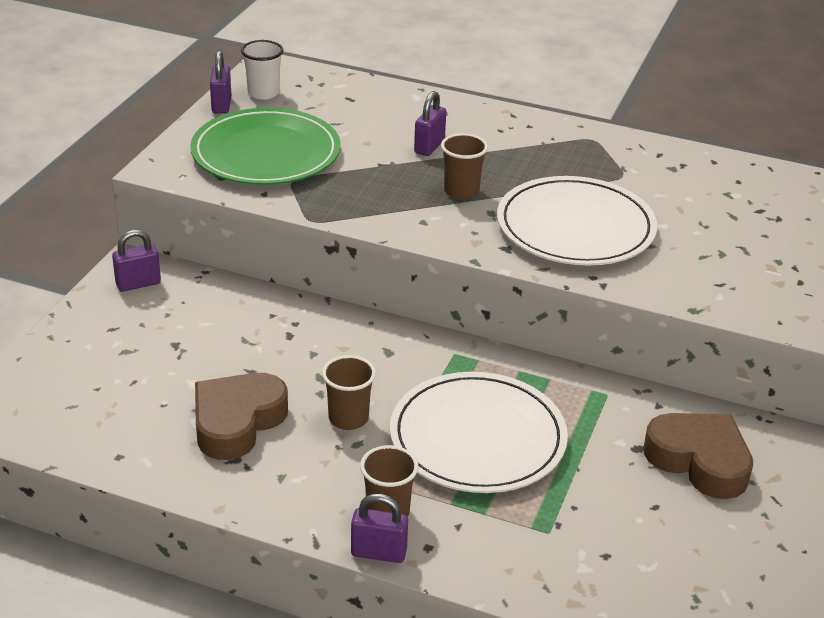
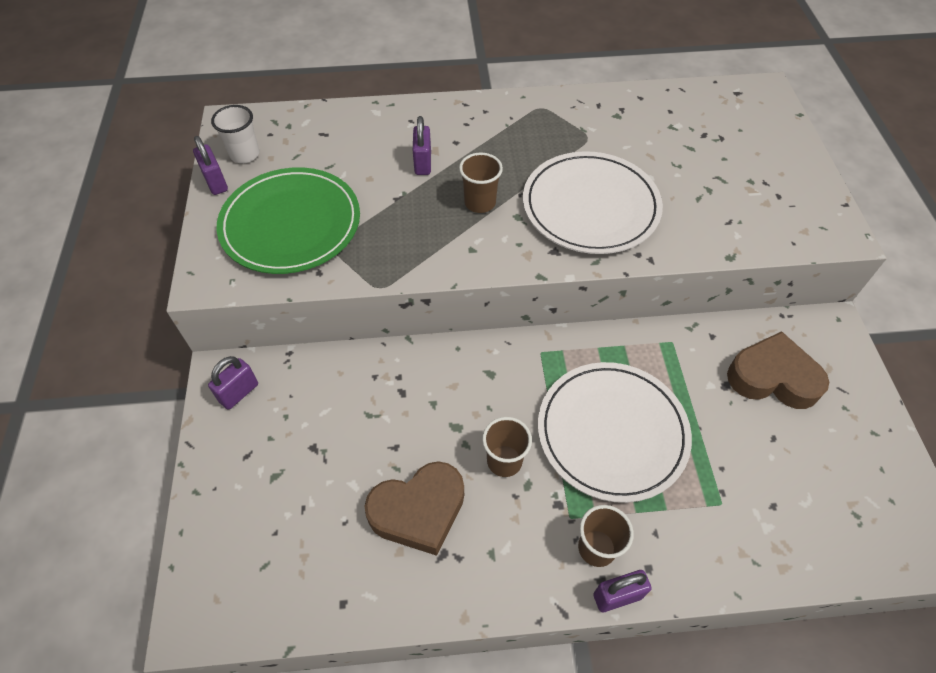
camera: 25 degrees left, 20 degrees up
(237, 422) = (419, 511): brown heart -> brown heart turned 120 degrees counterclockwise

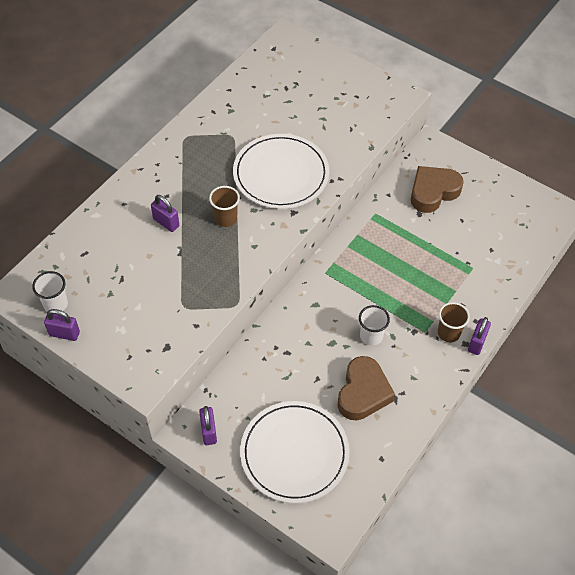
camera: 50 degrees left, 0 degrees up
(291, 224) = (144, 316): green plate -> none
(504, 461) = (371, 336): brown cup -> white cup
(612, 432) = (399, 279): white plate -> white plate (294, 453)

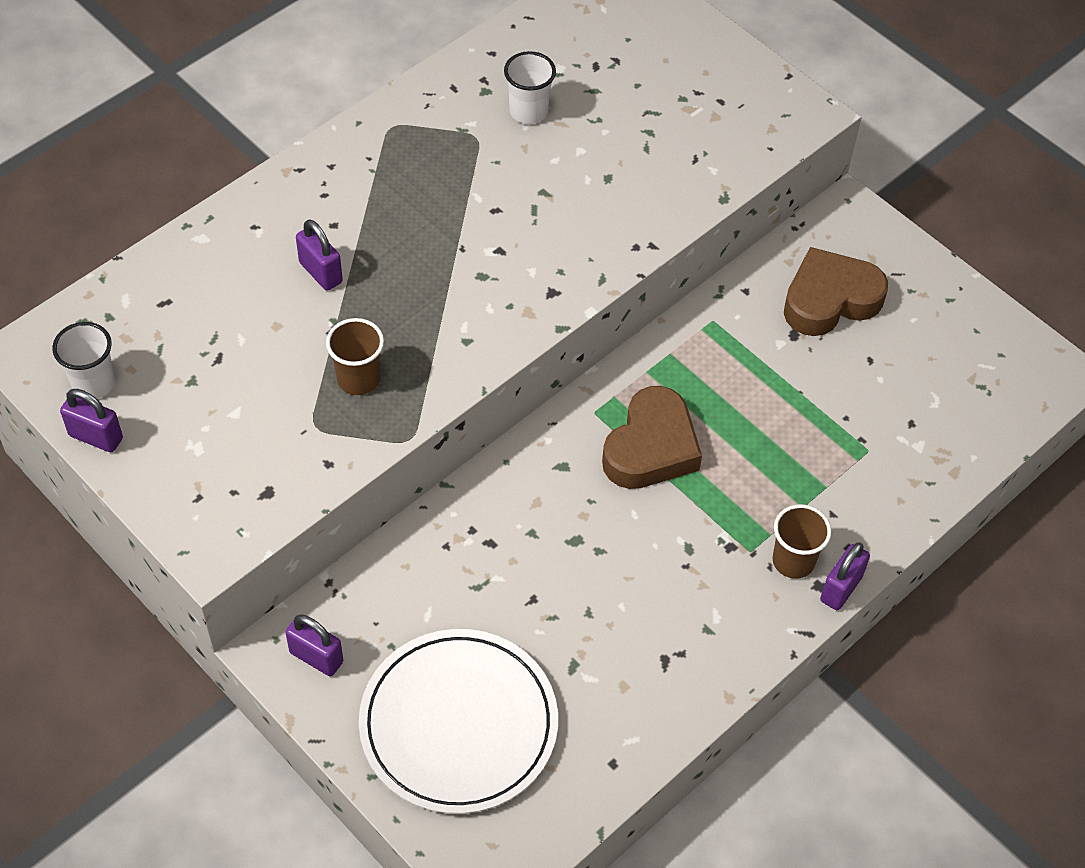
camera: 10 degrees right, 0 degrees up
(209, 432) = (316, 657): purple padlock -> purple padlock turned 60 degrees counterclockwise
(225, 219) = (428, 283): brown cup -> brown cup (358, 379)
(281, 174) = (547, 220): white plate -> none
(363, 392) = (609, 639): brown heart -> brown heart (651, 447)
(371, 336) = (649, 541): white cup -> white cup (528, 111)

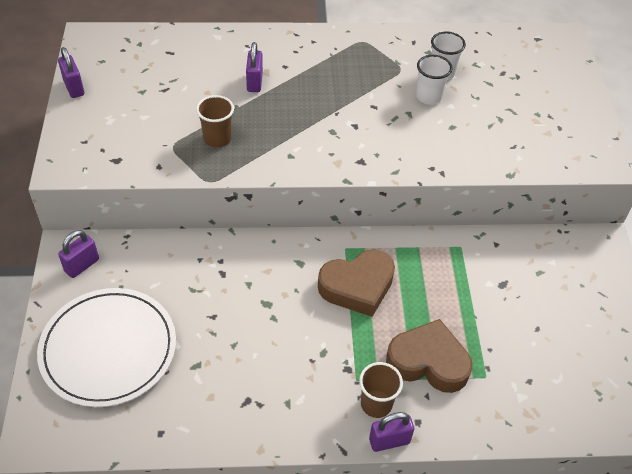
camera: 40 degrees right, 5 degrees down
(93, 383) = (100, 66): white cup -> white cup (428, 97)
(316, 657) = (82, 265): purple padlock -> purple padlock turned 60 degrees clockwise
(830, 300) = (544, 280): brown heart -> brown heart (428, 362)

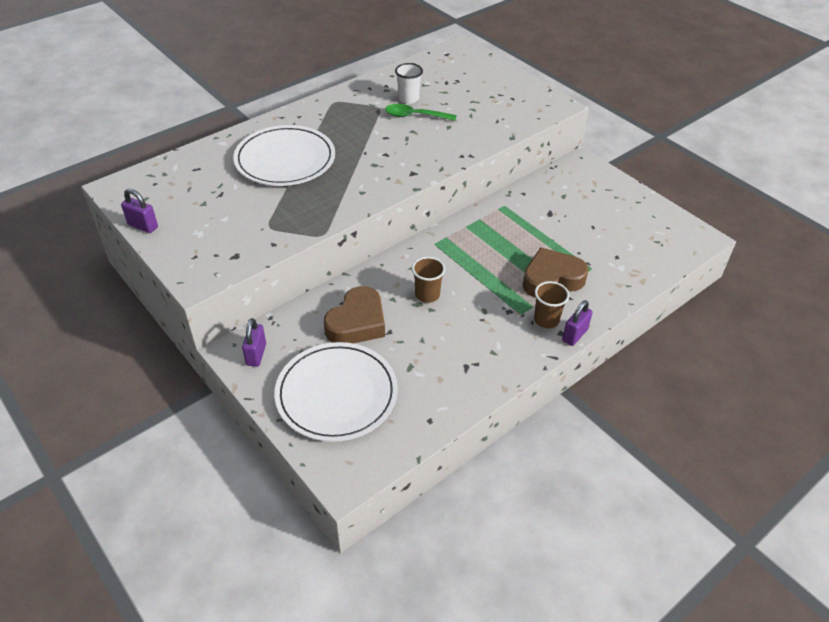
camera: 35 degrees left, 5 degrees down
(217, 139) = (298, 206): brown cup -> brown cup (427, 295)
(254, 82) = (285, 159): purple padlock -> white plate
(357, 286) = (465, 261): brown heart -> brown heart (357, 323)
(428, 97) = (415, 116): white cup -> green spoon

